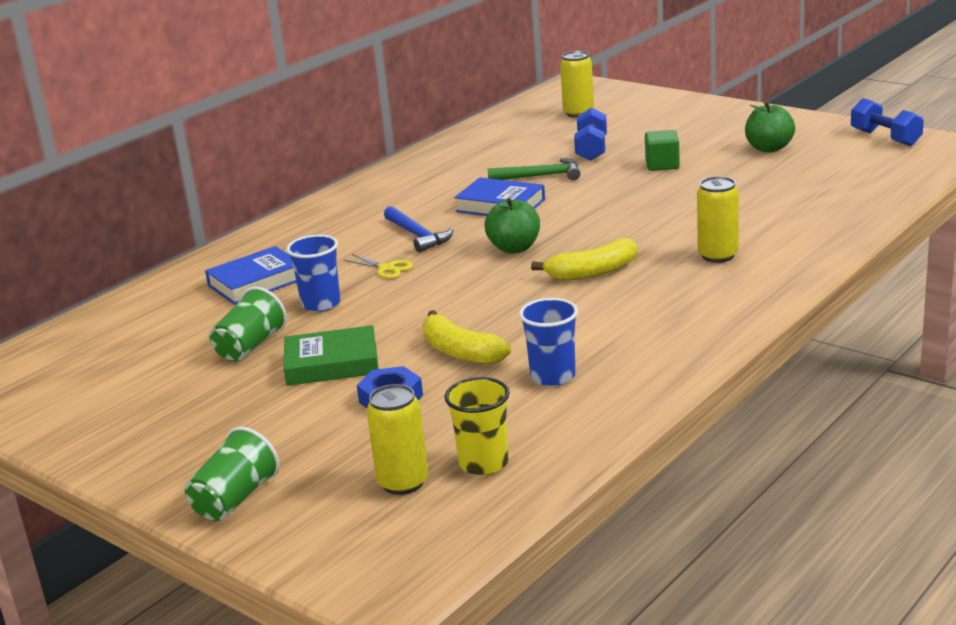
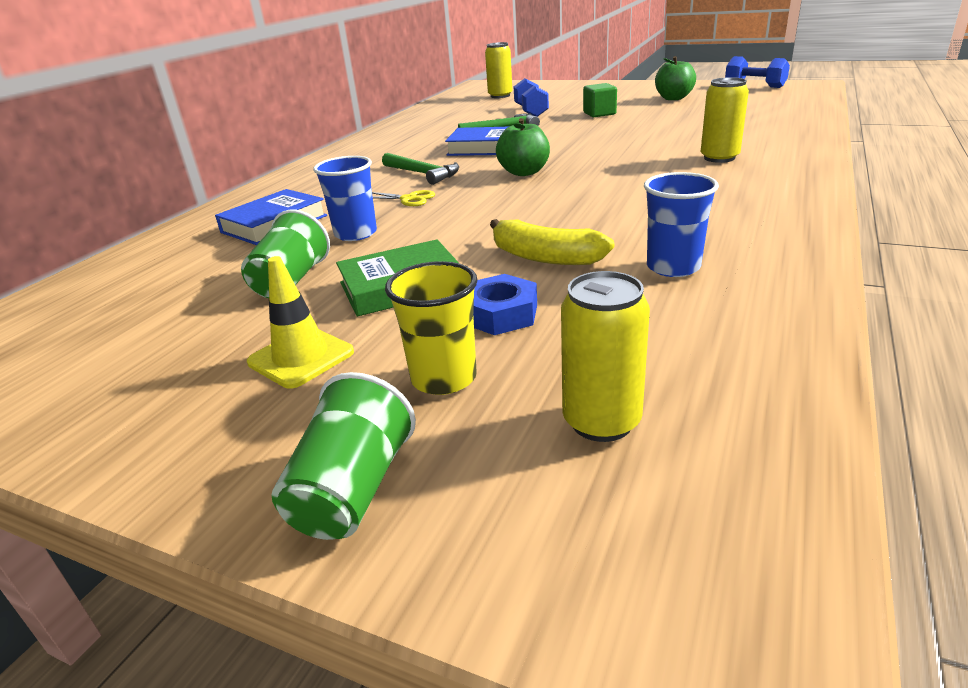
camera: 15 degrees left, 5 degrees up
(235, 412) = (301, 357): none -> yellow traffic cone
(417, 235) = (422, 173): blue hammer -> green hammer
(483, 463) = (691, 376): yellow cup -> yellow cup (444, 378)
(592, 272) = (617, 180): yellow banana -> none

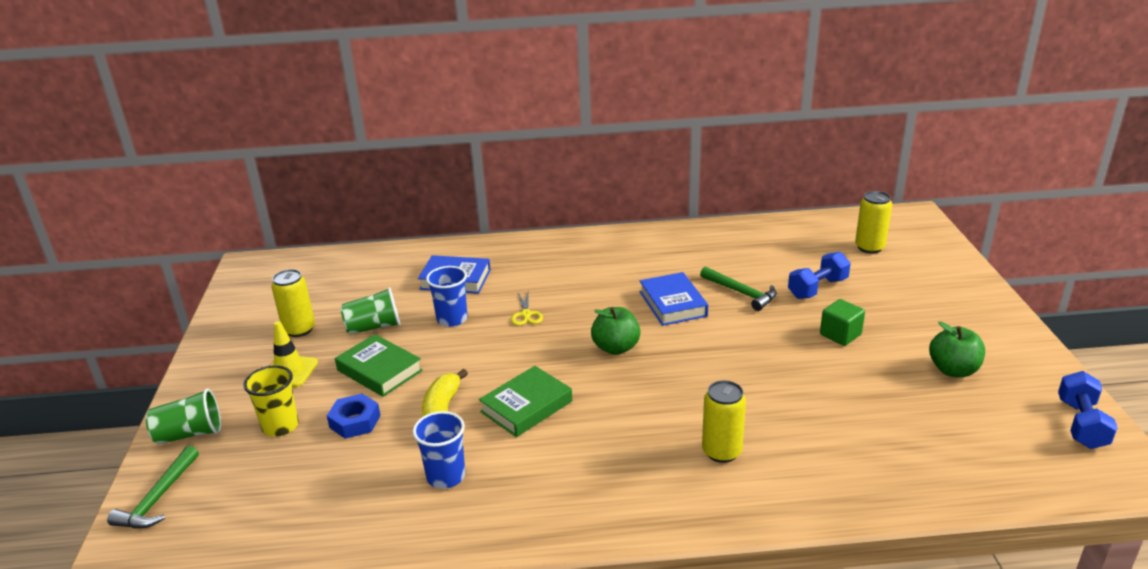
camera: 60 degrees right, 0 degrees up
(422, 173) = (586, 298): green hammer -> green hammer (158, 498)
(578, 216) = (526, 406): none -> green book
(601, 421) = (252, 491): yellow can -> yellow can (299, 329)

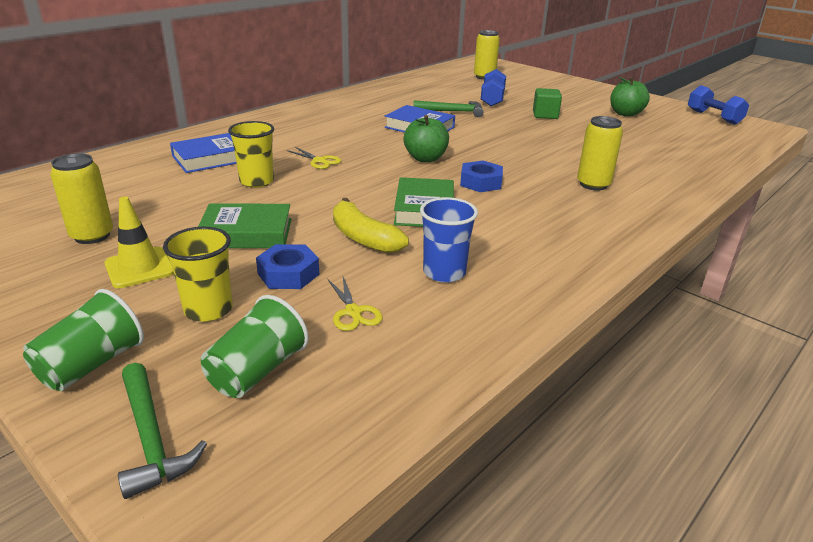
camera: 45 degrees left, 0 degrees up
(346, 475) = (353, 312): none -> yellow scissors
(373, 327) = (182, 208): green cup -> green cup (257, 371)
(452, 319) = (256, 181): blue cup -> yellow cup
(619, 399) = (481, 182): none -> blue nut

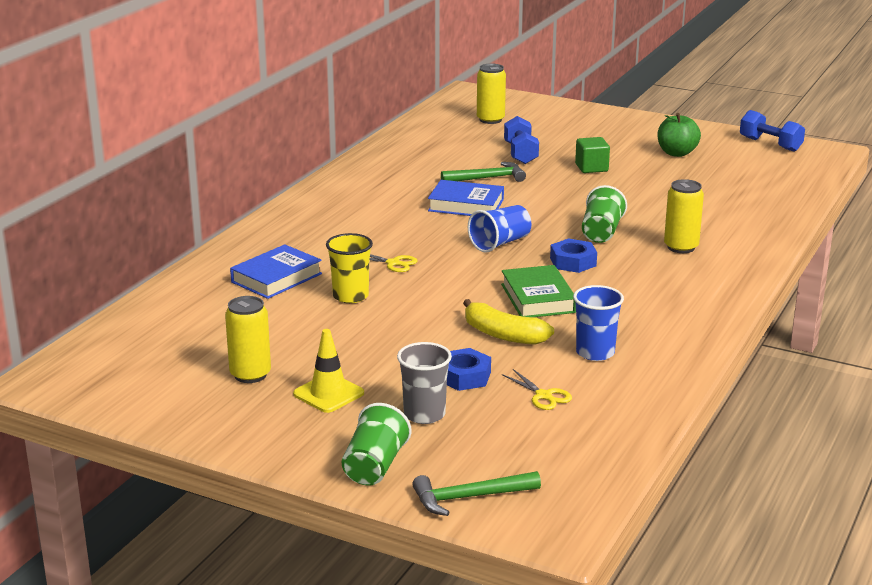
camera: 15 degrees left, 5 degrees down
(151, 438) = (469, 497): green hammer -> green hammer turned 120 degrees clockwise
(208, 309) = (424, 414): yellow cup -> grey cup
(246, 233) = (392, 348): green book -> none
(257, 371) = (505, 447): green cup -> green cup (601, 232)
(425, 158) = (500, 243): green apple -> blue cup

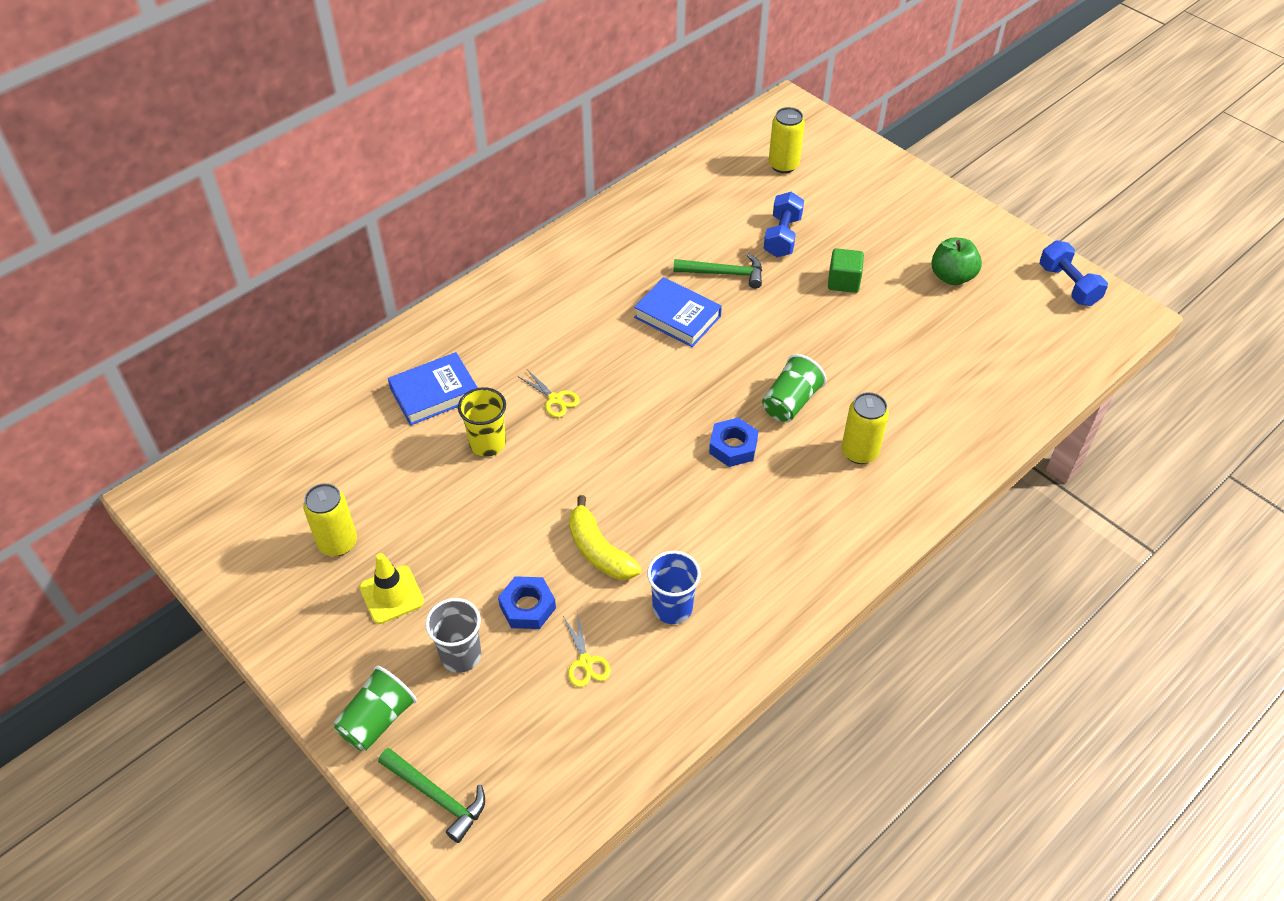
camera: 20 degrees right, 25 degrees up
(469, 497) = (437, 796): green hammer -> green hammer turned 150 degrees counterclockwise
(500, 243) = (677, 394): blue cup -> none
(538, 298) = (664, 499): green book -> none

